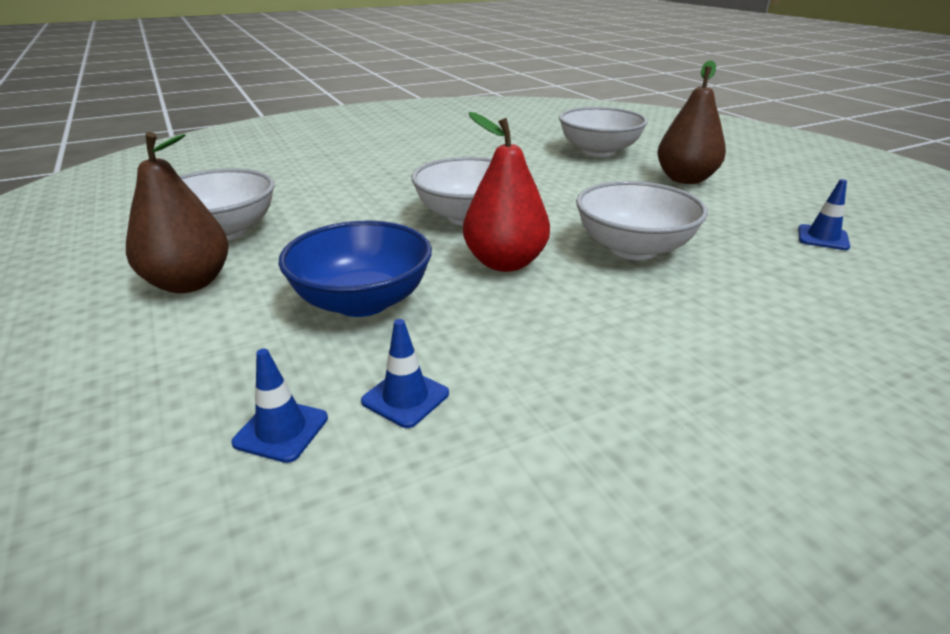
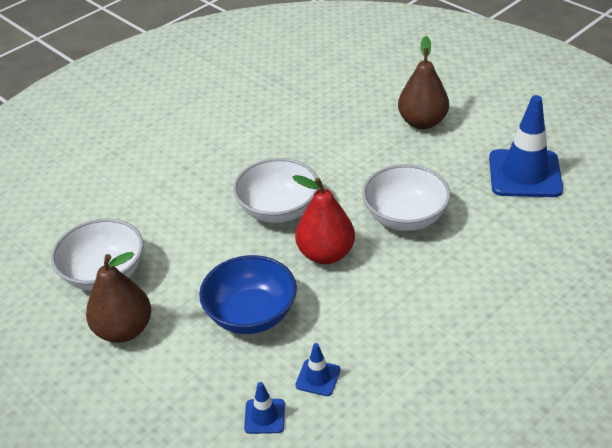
camera: 15 degrees left, 10 degrees up
(599, 151) = (345, 95): white bowl -> none
(822, 238) = (525, 174): blue traffic cone -> blue traffic cone, size x2.21

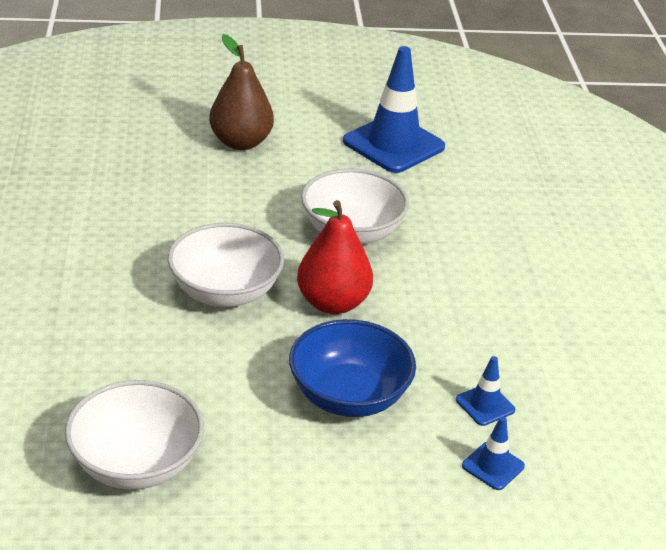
camera: 55 degrees left, 5 degrees down
(124, 330) = (248, 496): brown pear -> none

